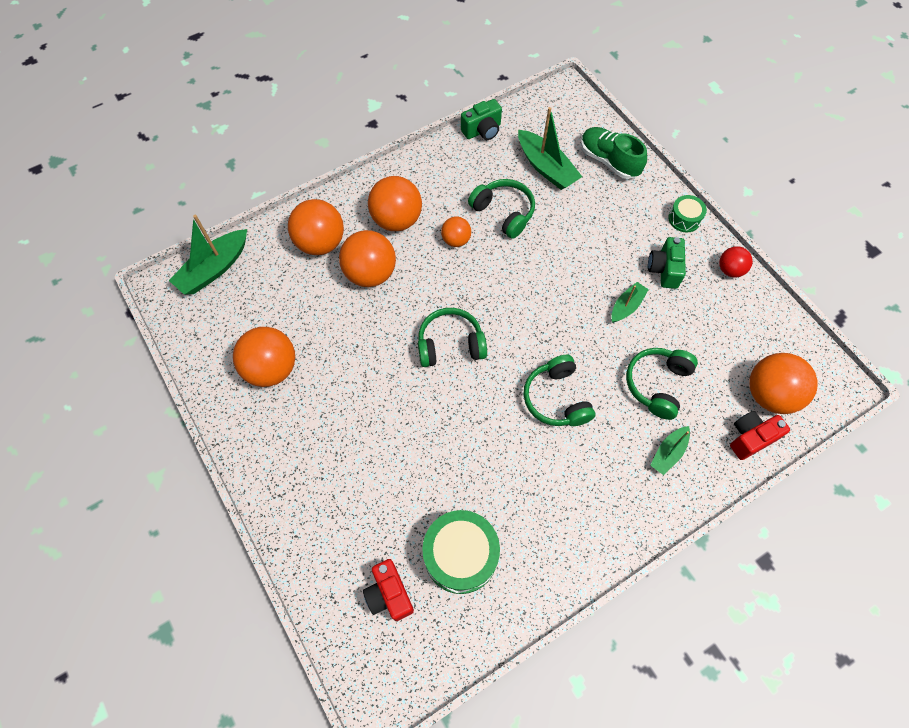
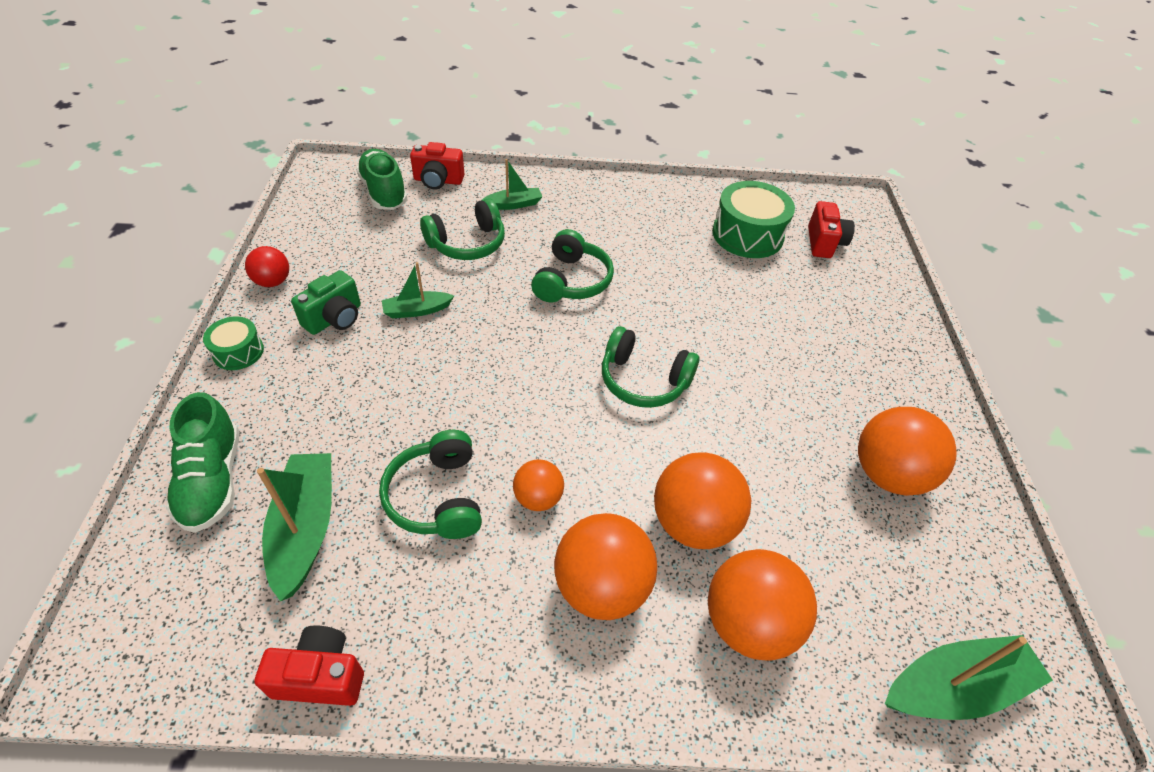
camera: 150 degrees left, 15 degrees down
(482, 130) = (320, 676): green camera -> red camera
(769, 394) = (384, 192): orange ball -> green shoe

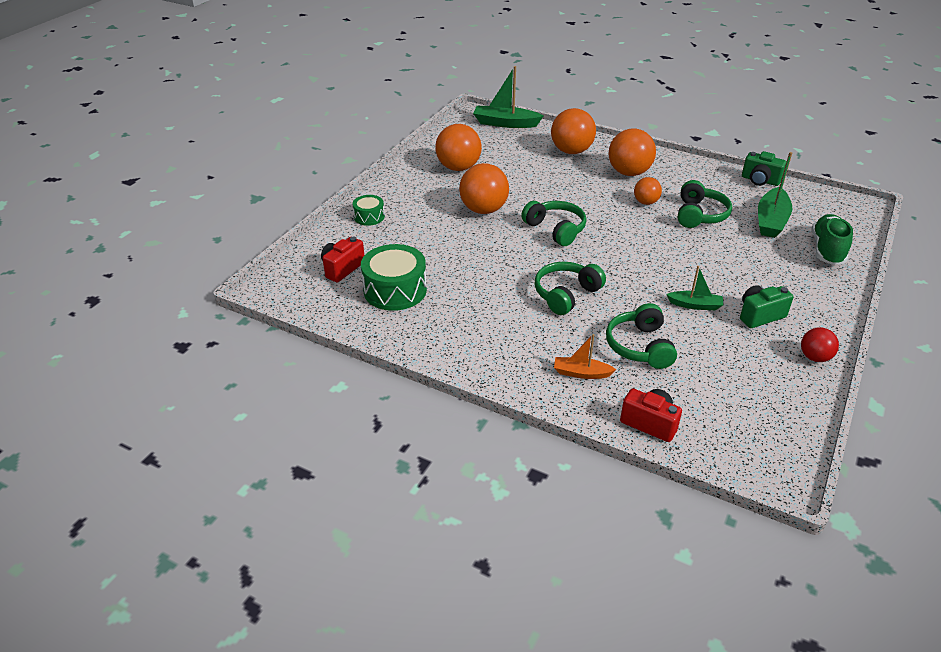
camera: 150 degrees left, 10 degrees down
(238, 352) = (830, 311): green drum -> green drum (369, 217)
(320, 676) = (760, 180): red camera -> green camera
(384, 192) = (711, 424): green shoe -> none
(467, 243) = (640, 346): green headphones -> green headphones turned 90 degrees counterclockwise
(514, 204) = (581, 373): green boat -> orange boat
(693, 523) = (572, 178): orange ball -> orange ball (483, 210)

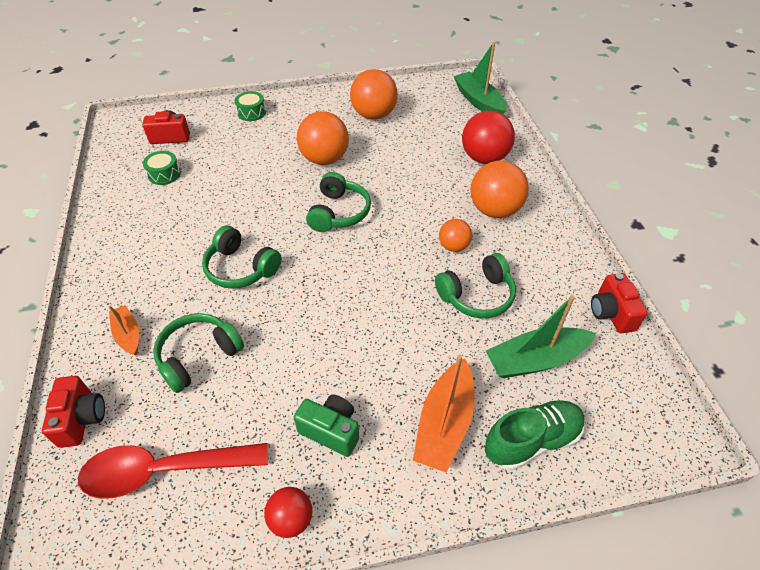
camera: 50 degrees right, 10 degrees up
(395, 290) = (164, 174): green drum -> green drum, size x0.55
(566, 294) = (241, 268): green headphones -> green headphones turned 150 degrees counterclockwise
(571, 151) = (484, 158): orange ball -> red ball
(695, 305) = (303, 367): green boat -> none
(734, 397) = (164, 471): none -> red spoon
(760, 180) = (611, 313): green camera -> red camera
(790, 272) = (444, 423): none -> orange boat

